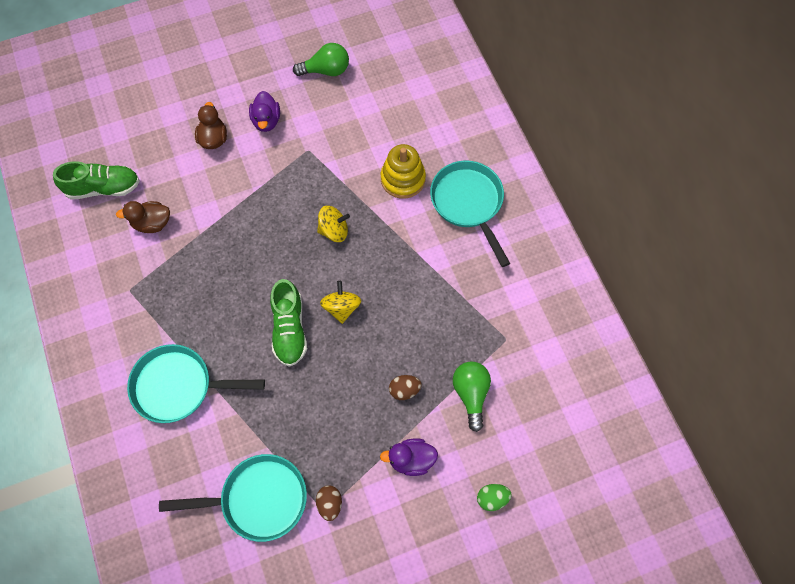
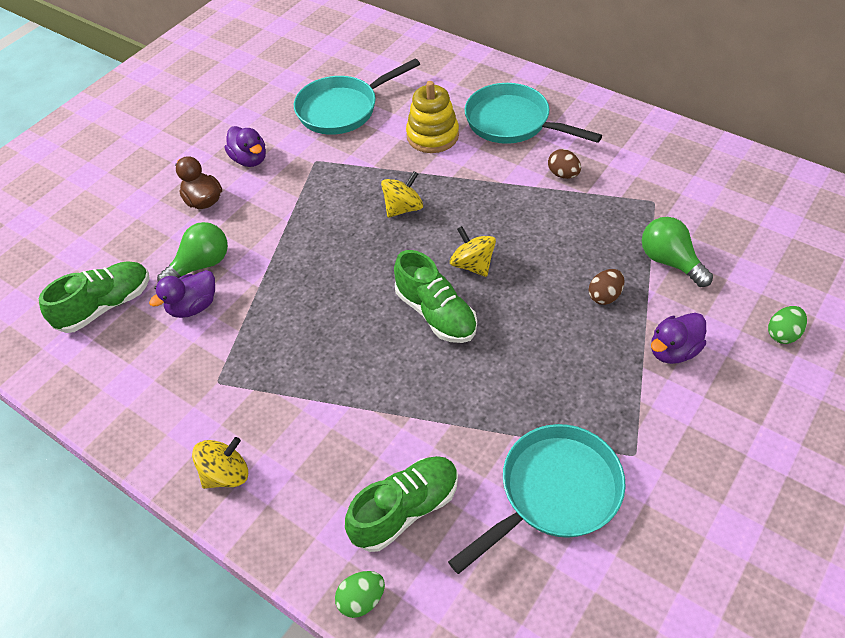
camera: 30 degrees left, 15 degrees down
(93, 357) = (226, 474): none -> yellow spinning top
(109, 485) = (362, 599): none -> green egg
(152, 223) = (193, 306): brown duck -> purple duck
(170, 449) = (405, 509): none -> green shoe
(179, 386) = (359, 439): turquoise pan -> turquoise pan (343, 109)
(326, 70) = (277, 95): green light bulb -> green light bulb (201, 265)
(330, 504) = (634, 444): brown egg -> brown egg (563, 174)

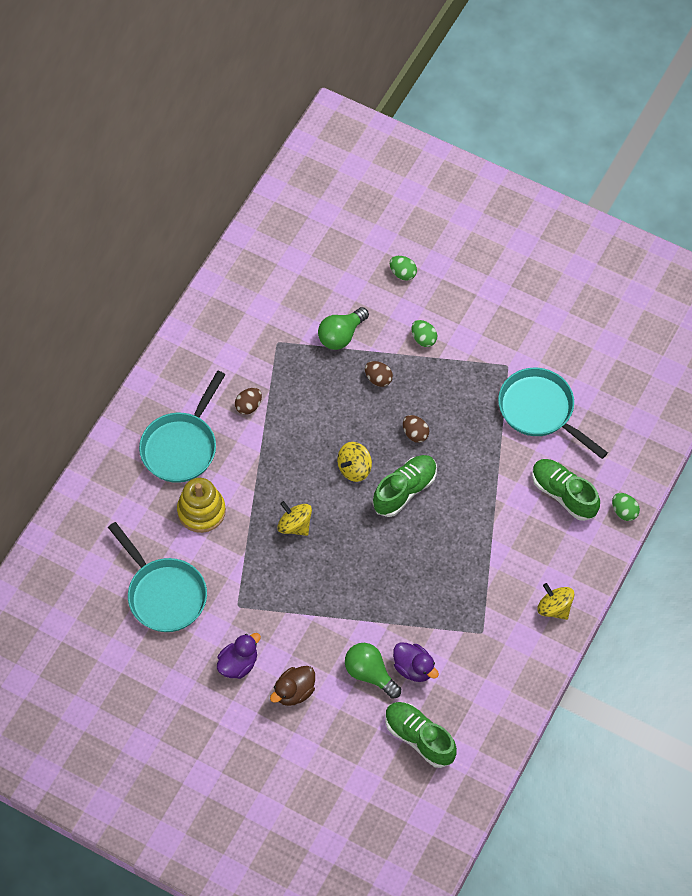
camera: 100 degrees left, 10 degrees up
(519, 330) = (415, 434): none -> brown egg
(673, 350) = (423, 339): purple duck -> green egg

